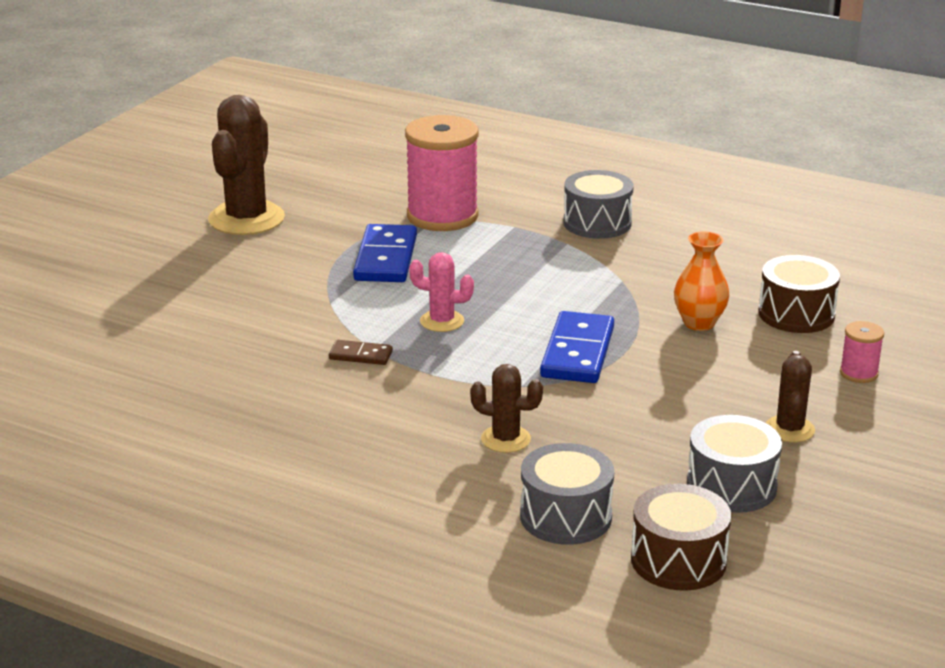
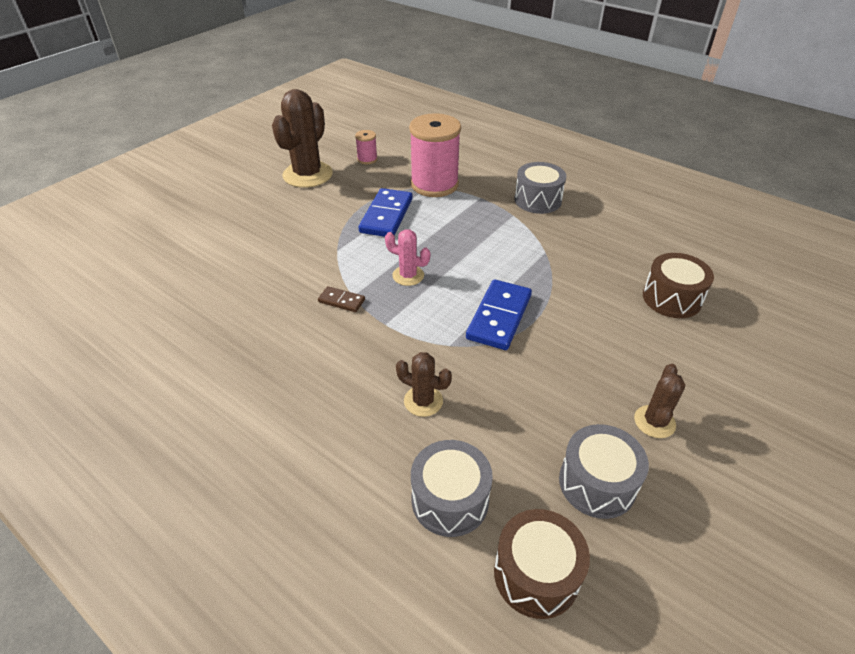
camera: 10 degrees right, 15 degrees up
(699, 323) = (596, 298): orange vase -> none
(858, 373) = (717, 366): pink spool -> pink spool (367, 159)

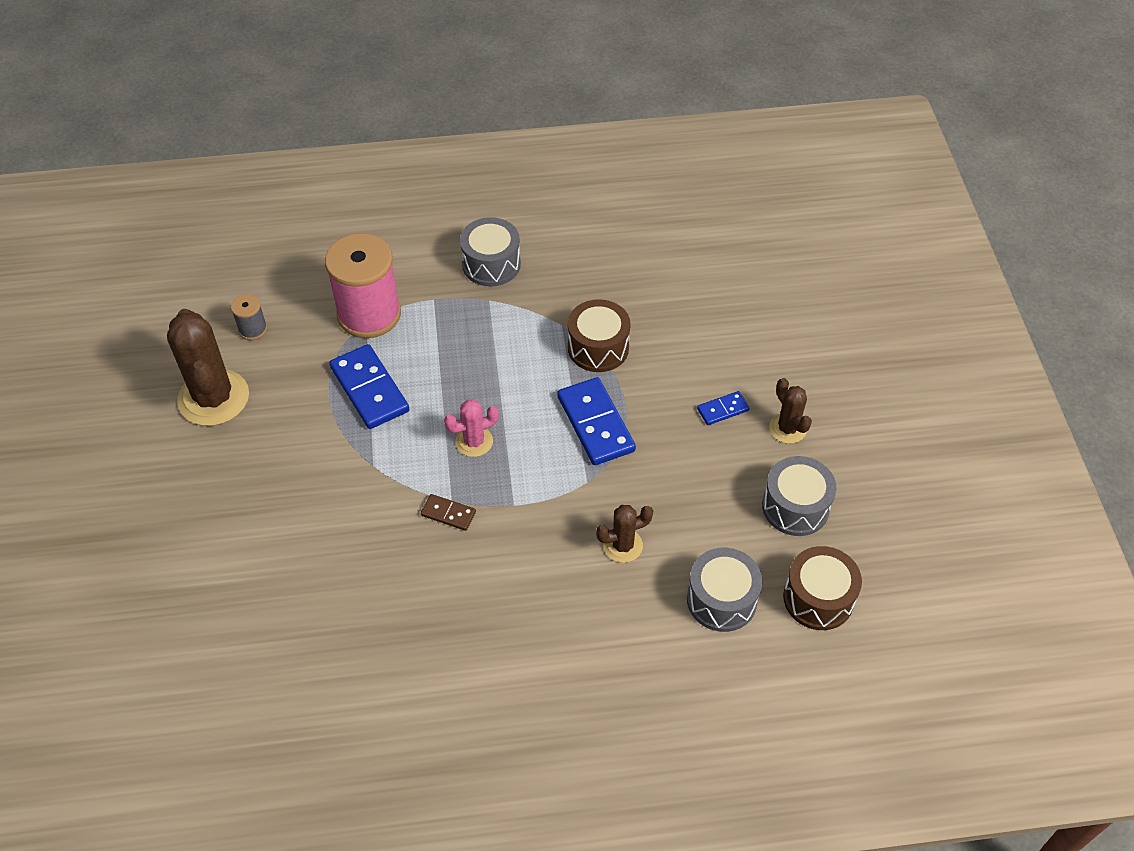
camera: 45 degrees left, 10 degrees up
(341, 301) = (448, 513): brown domino -> brown domino turned 45 degrees clockwise
(367, 159) = (253, 329): pink spool -> grey spool
(609, 371) = (722, 409): none -> blue domino
(671, 298) = (703, 301): brown drum -> brown drum (598, 348)

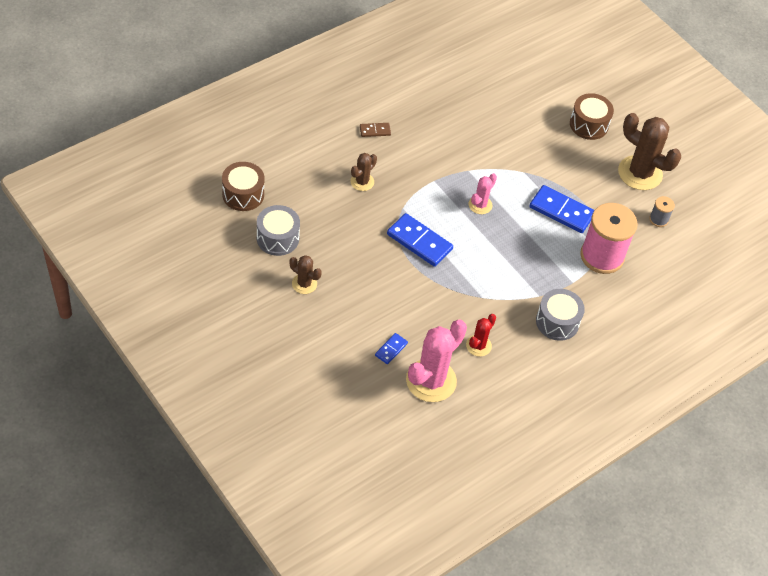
camera: 145 degrees right, 0 degrees up
(448, 513) = (464, 163): brown domino -> brown domino (375, 131)
(598, 348) = (449, 290): brown drum -> brown drum (589, 124)
(606, 274) = (478, 345): none -> red cactus
(689, 260) = (431, 381): none -> pink cactus
(721, 600) = (294, 175): grey drum -> none
(722, 409) = (350, 280): blue domino -> blue domino (391, 349)

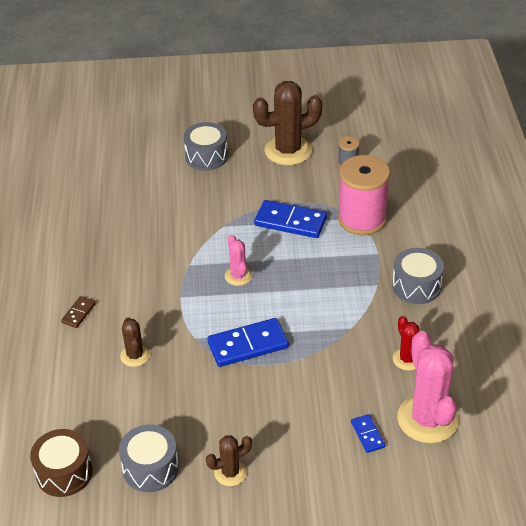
camera: 50 degrees left, 10 degrees down
(561, 211) = (290, 222): blue domino -> blue domino turned 45 degrees clockwise
(589, 124) = (206, 156): brown drum -> grey drum

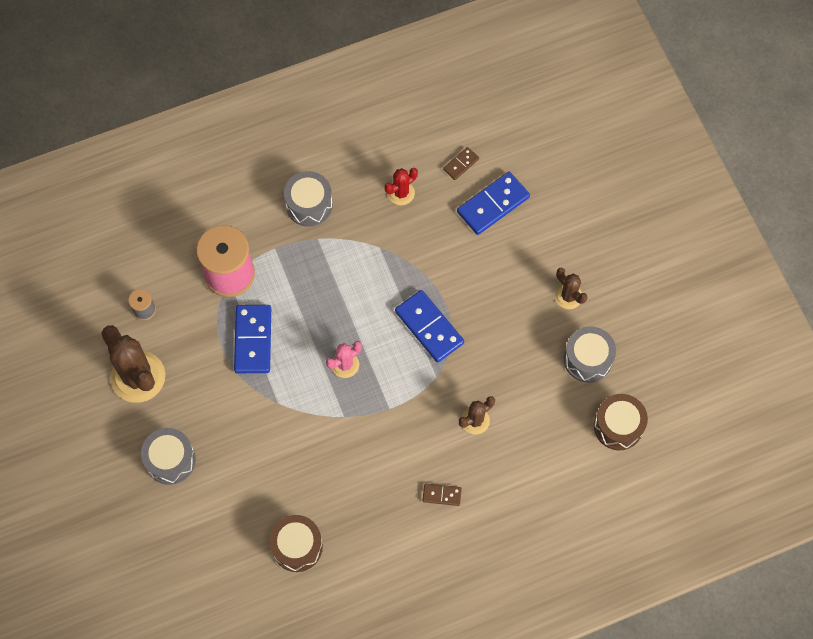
camera: 110 degrees left, 25 degrees up
(91, 212) = (297, 546): none -> brown drum
(368, 434) = (493, 204): blue domino -> blue domino, size x1.95
(427, 419) = (461, 164): pink cactus -> brown domino

